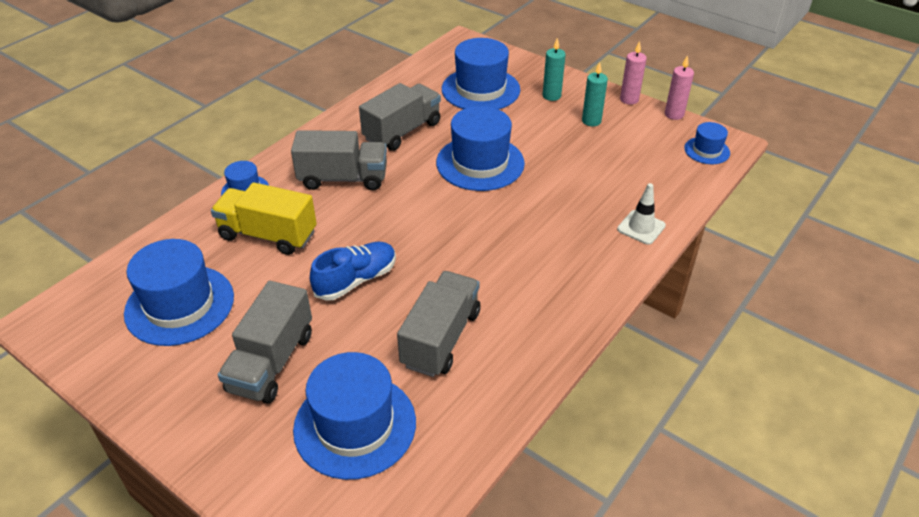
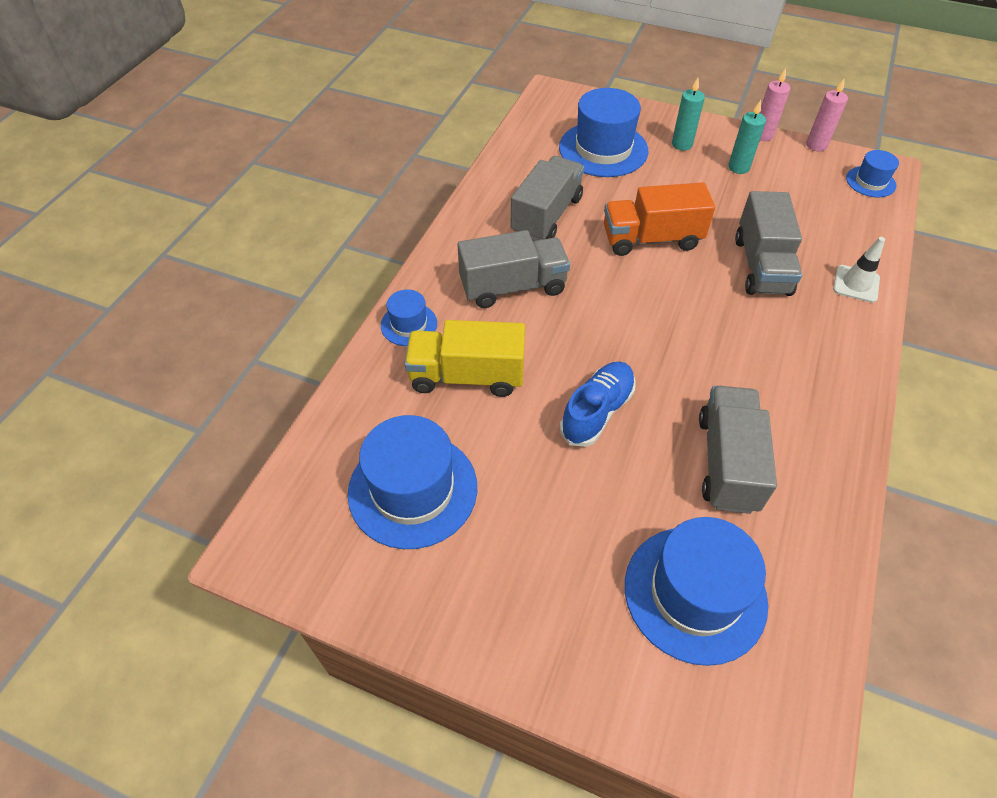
camera: 15 degrees left, 10 degrees up
(271, 362) = (560, 537): grey truck -> grey truck (761, 266)
(480, 163) = (651, 239): blue hat -> orange truck

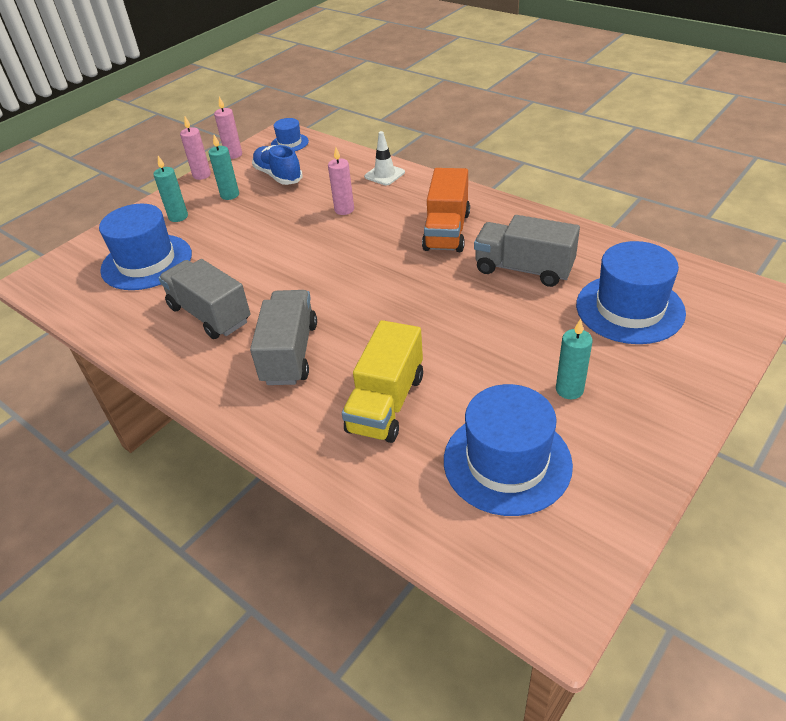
camera: 70 degrees left, 10 degrees down
(409, 324) = (299, 439): blue hat -> none
(527, 536) = (569, 390): none -> turquoise candle
(597, 412) = (456, 326): blue shoe -> blue shoe (278, 176)
(651, 239) = (281, 257): orange truck -> orange truck (447, 231)
(761, 266) = (344, 210): grey truck -> pink candle

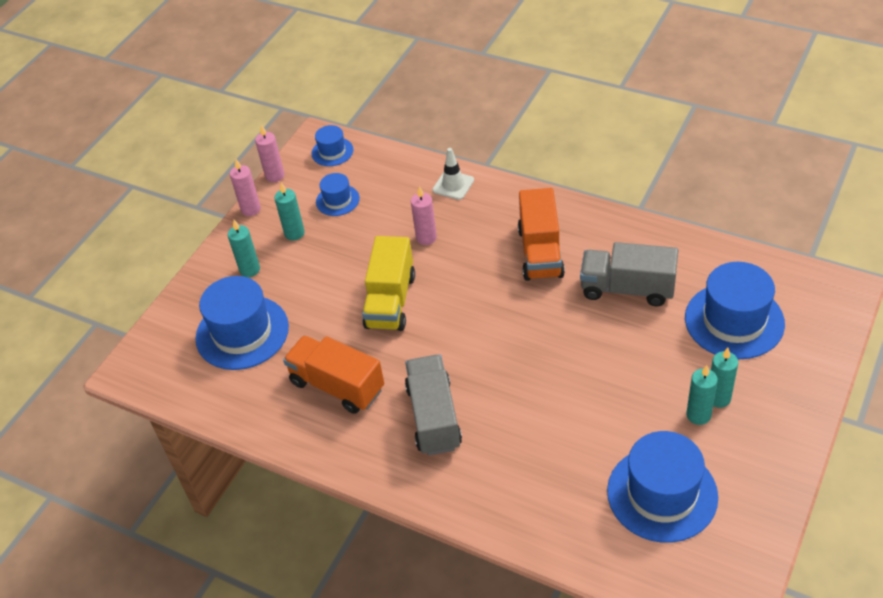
camera: 10 degrees left, 5 degrees up
(210, 314) = (337, 386): grey truck -> orange truck
(278, 176) = (337, 200): blue shoe -> blue hat
(386, 403) = (542, 455): yellow truck -> yellow truck (390, 301)
(596, 376) = (718, 398): none -> turquoise candle

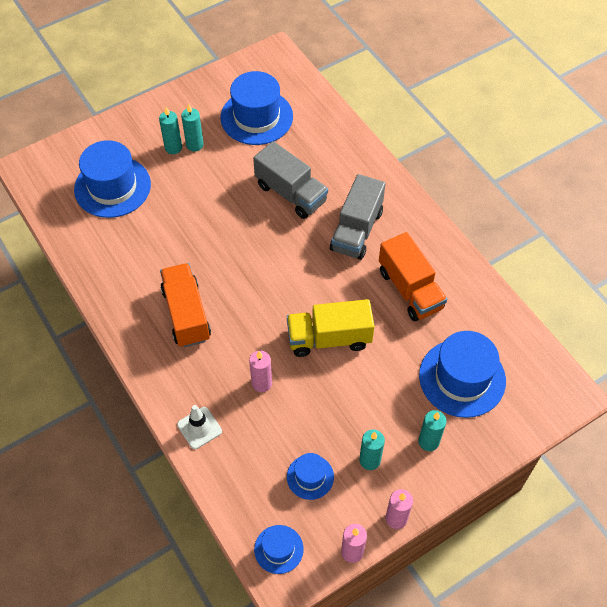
camera: 155 degrees left, 10 degrees up
(390, 301) = (329, 338): yellow truck -> yellow truck turned 135 degrees counterclockwise
(540, 252) = (186, 314): orange truck -> orange truck turned 45 degrees counterclockwise
(627, 289) = (155, 248): grey truck -> grey truck (291, 193)

